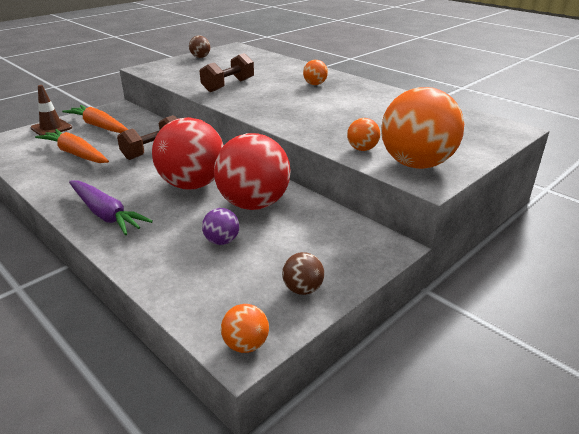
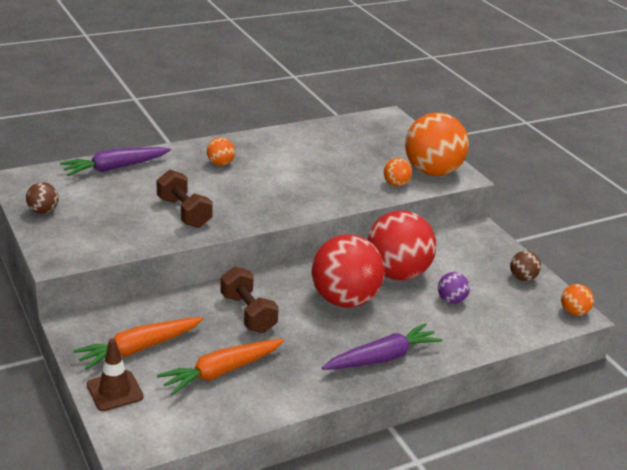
camera: 75 degrees left, 0 degrees up
(273, 62) = (115, 168): none -> purple carrot

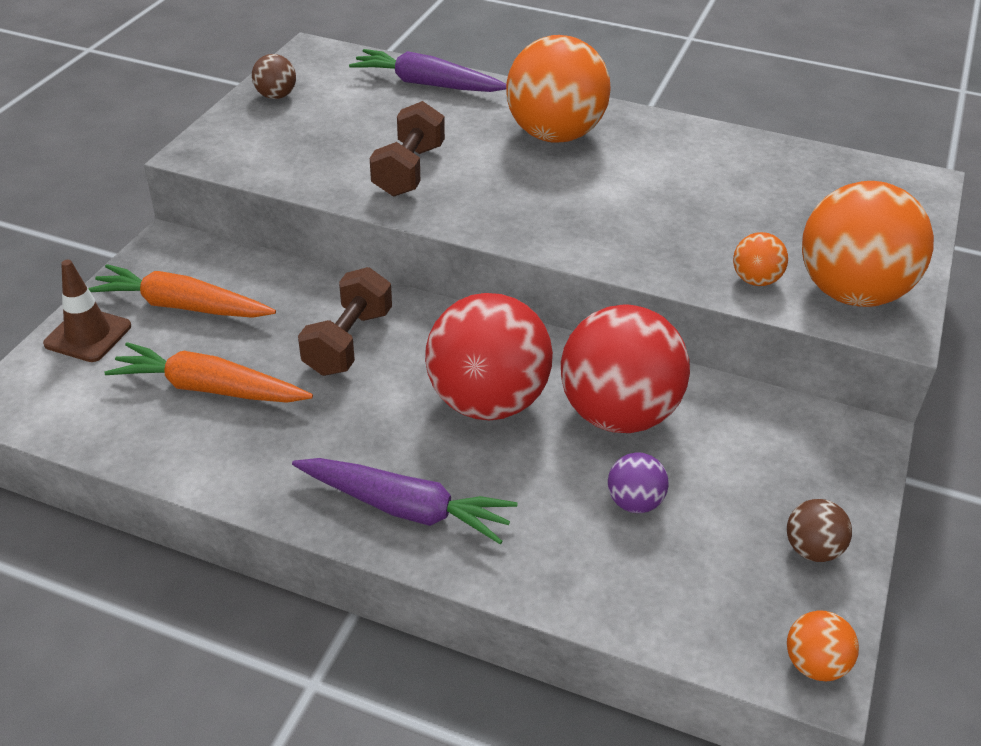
camera: 50 degrees right, 10 degrees up
(220, 164) = (554, 135): orange ball -> orange ball, size x2.25

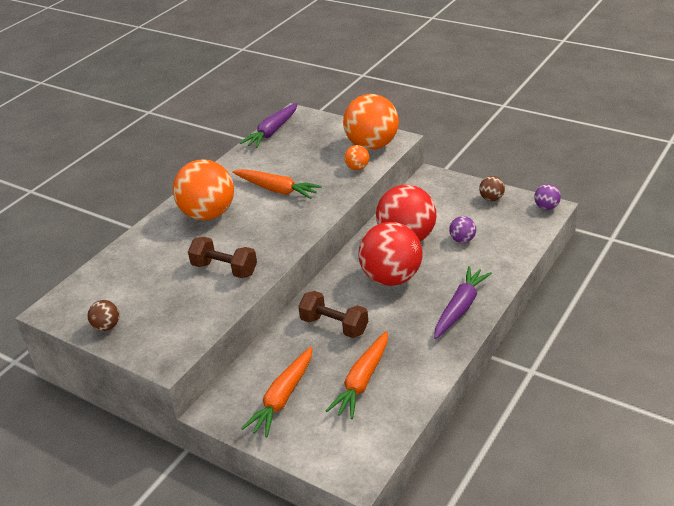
camera: 75 degrees left, 5 degrees down
(88, 335) = (300, 441): brown traffic cone -> none
(427, 84) = (126, 259): purple carrot -> purple carrot (272, 131)
(646, 192) = (276, 190): none -> orange carrot
(814, 664) = (546, 207): orange ball -> purple ball

